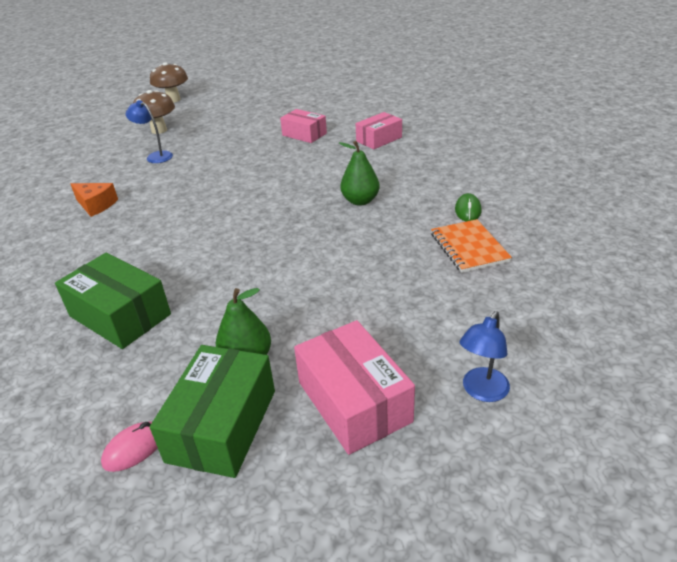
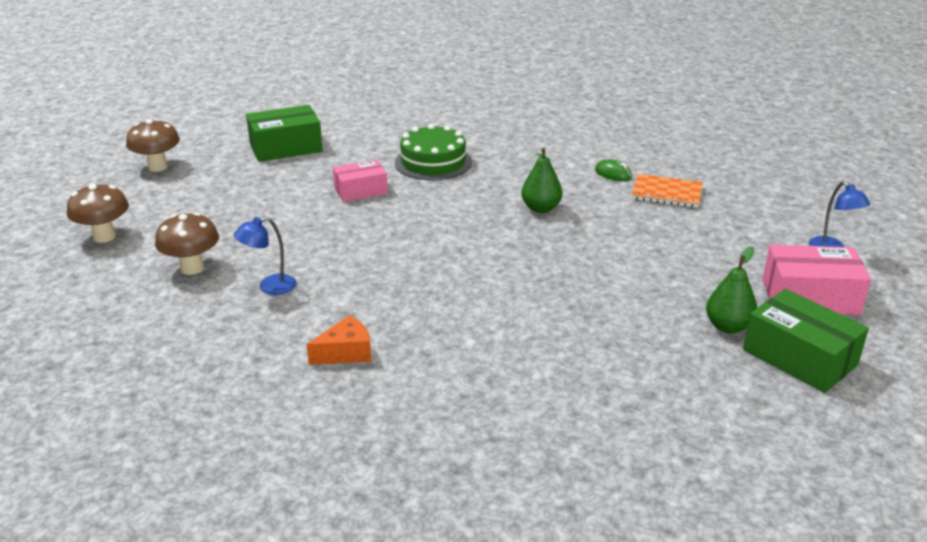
camera: 60 degrees left, 5 degrees down
(120, 315) = (605, 377): green box -> green box (286, 147)
(134, 448) = (800, 404): pink mouse -> none
(263, 79) = (157, 167): none -> brown mushroom
(379, 139) = (433, 162): pink box -> green cake

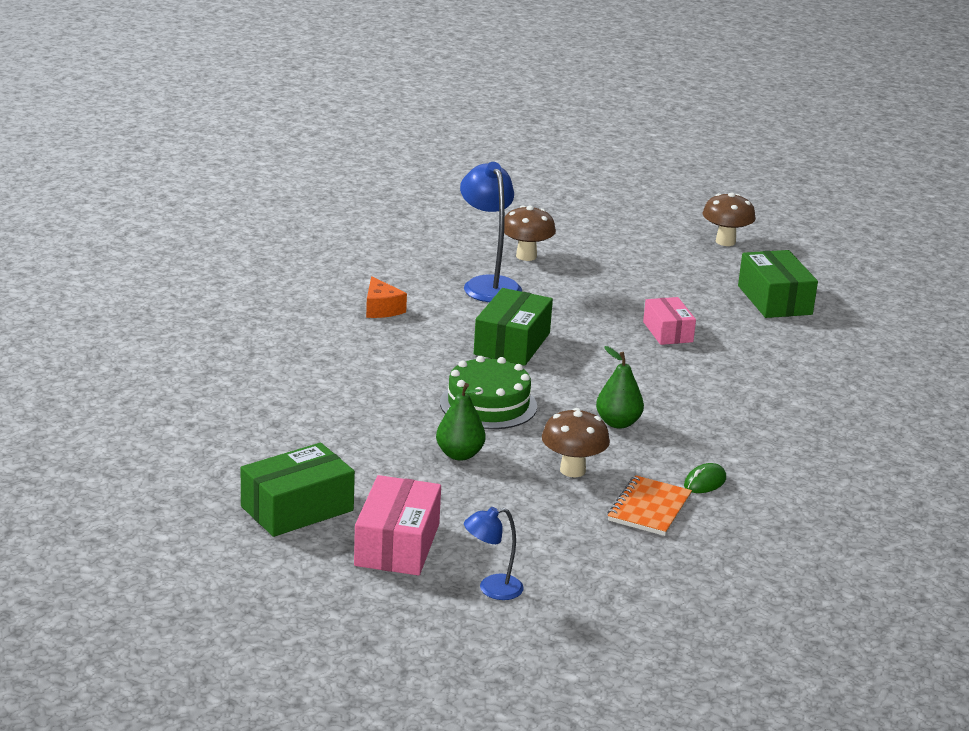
camera: 95 degrees right, 5 degrees down
(104, 236) = (587, 224): brown mushroom -> brown mushroom (572, 470)
(269, 287) = (488, 284): blue lamp -> blue lamp, size x1.77
(409, 265) = (512, 343): none -> green box
(433, 162) = (738, 375): green cake -> green cake (488, 404)
(728, 327) = (359, 483): green pear -> green pear (459, 454)

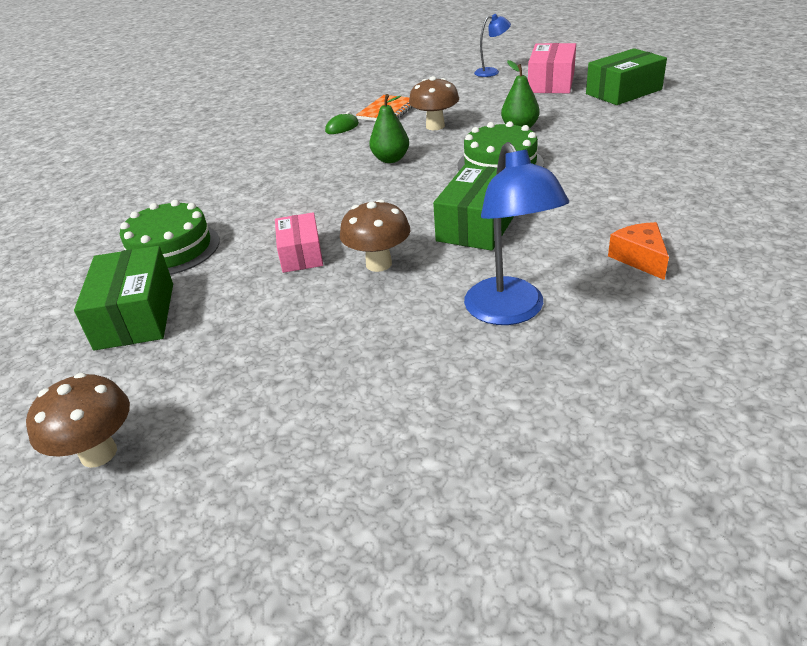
camera: 170 degrees left, 10 degrees up
(526, 256) = (453, 381): brown mushroom -> brown mushroom (379, 264)
(795, 345) = (171, 249): none -> green cake

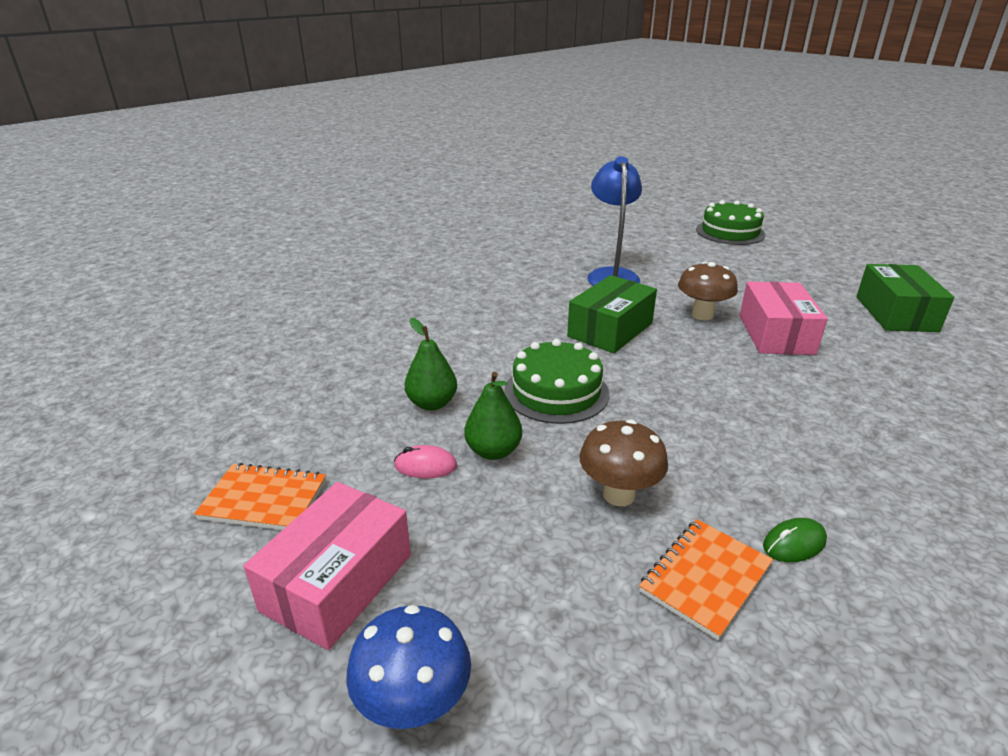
camera: 170 degrees left, 5 degrees down
(99, 453) = (845, 258): brown mushroom -> none
(171, 249) = (921, 363): green cake -> green cake (730, 232)
(301, 254) = (775, 334): pink box -> pink box, size x1.51
(390, 159) = (695, 434): green pear -> green pear (432, 403)
(492, 72) = (414, 705): blue lamp -> blue mushroom
(554, 116) = (425, 466): none -> pink mouse
(623, 92) = (264, 500): green box -> orange notebook
(640, 258) = (505, 287): orange cheese -> none

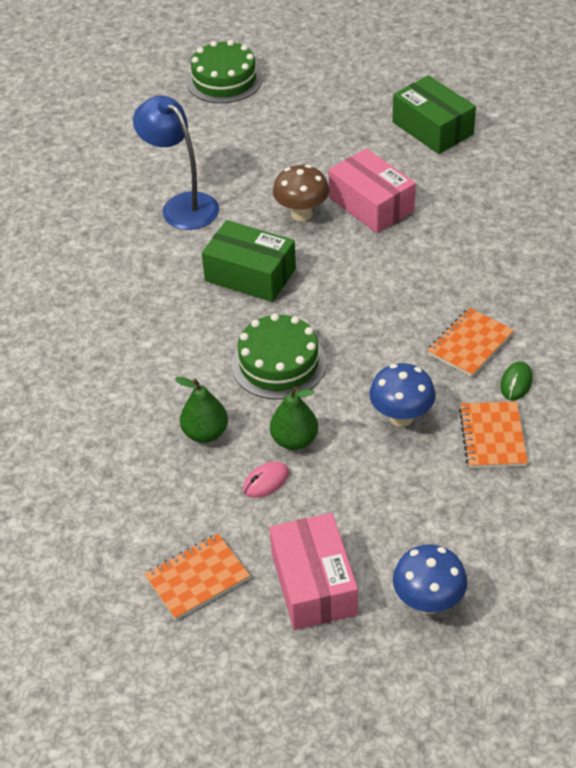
camera: 40 degrees left, 15 degrees up
(610, 330) = (250, 275): green box -> green box turned 60 degrees counterclockwise
(618, 495) = (401, 417): brown mushroom -> blue mushroom
(770, 477) = (470, 344): none -> orange notebook

